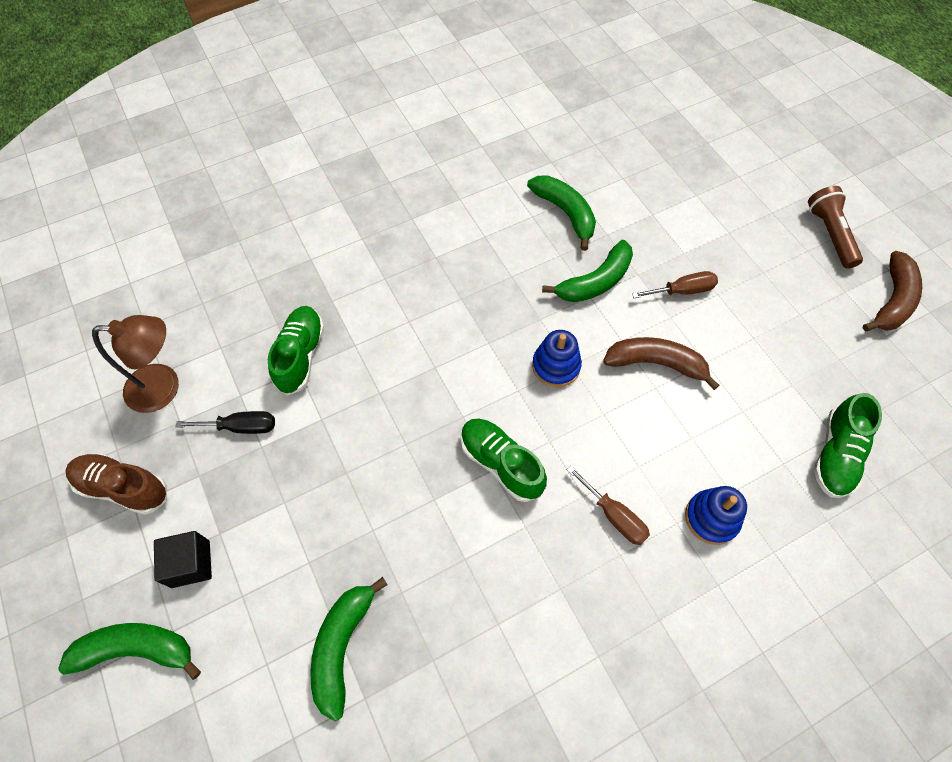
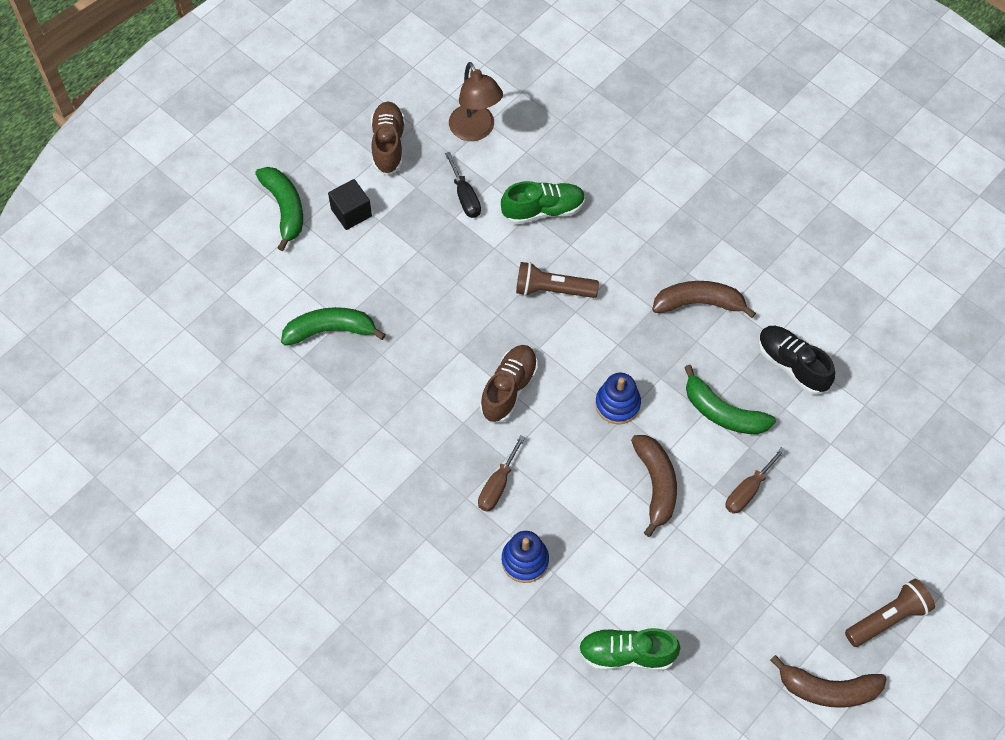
camera: 70 degrees right, 0 degrees up
(400, 380) = (552, 290): none -> brown flashlight
(472, 260) = (699, 303): none -> brown banana
(501, 463) = (509, 389): green shoe -> brown shoe
(565, 213) = (792, 365): green banana -> black shoe
(682, 291) = (748, 490): brown screwdriver -> brown screwdriver turned 75 degrees clockwise

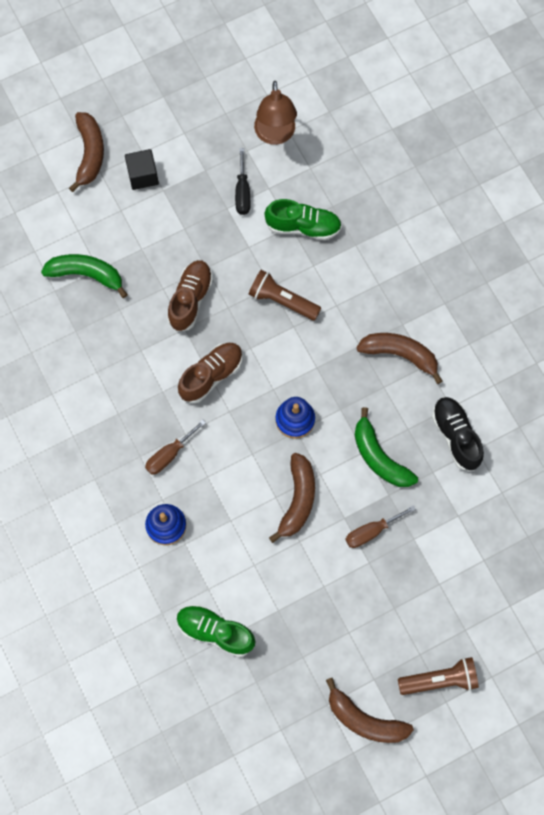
camera: 20 degrees right, 10 degrees up
(285, 209) = (89, 154): green banana -> brown banana
(388, 145) = (197, 124): brown shoe -> brown shoe (190, 299)

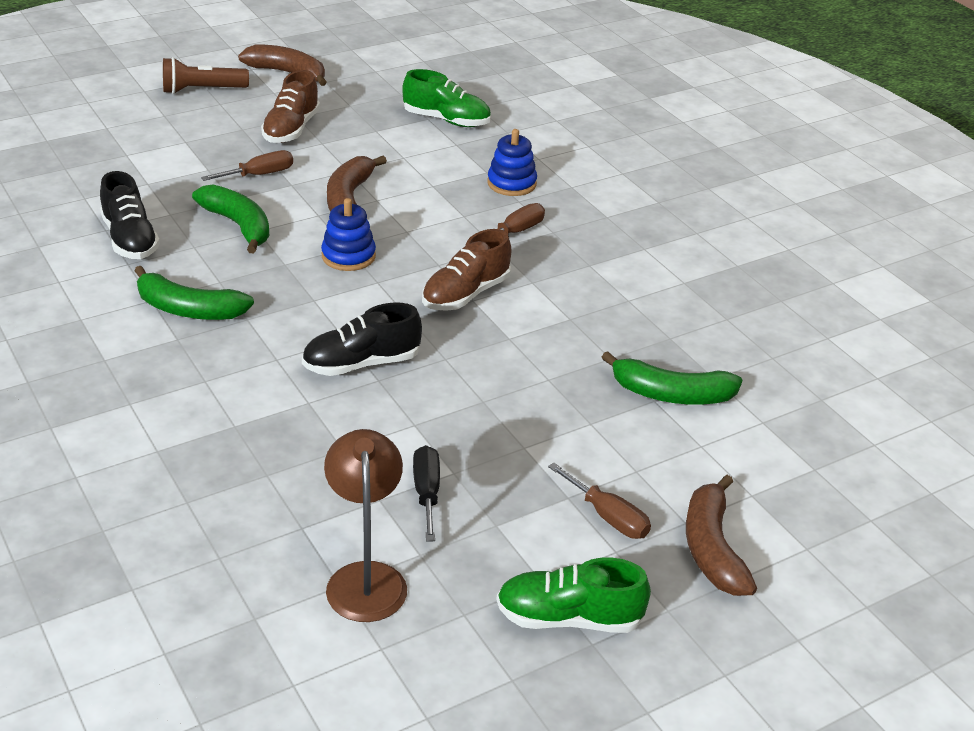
camera: 175 degrees right, 35 degrees down
(143, 175) = (608, 517): black cube -> brown screwdriver
(190, 299) = (504, 367): brown shoe -> brown shoe (291, 129)
(282, 301) = (361, 364): brown flashlight -> black shoe
(303, 226) = (321, 448): green shoe -> green shoe (568, 618)
(400, 355) = (188, 309): brown banana -> green banana

